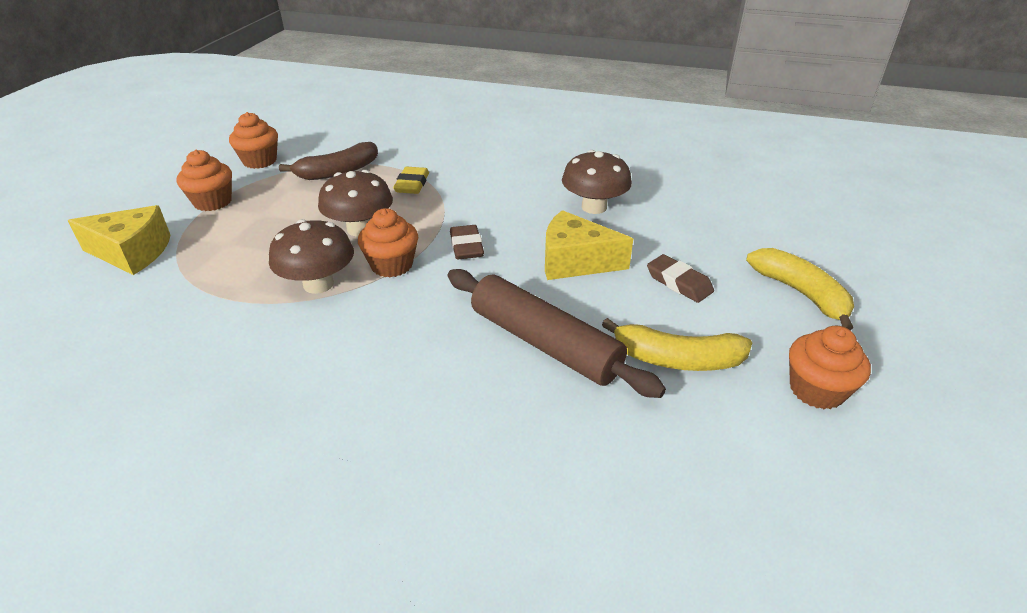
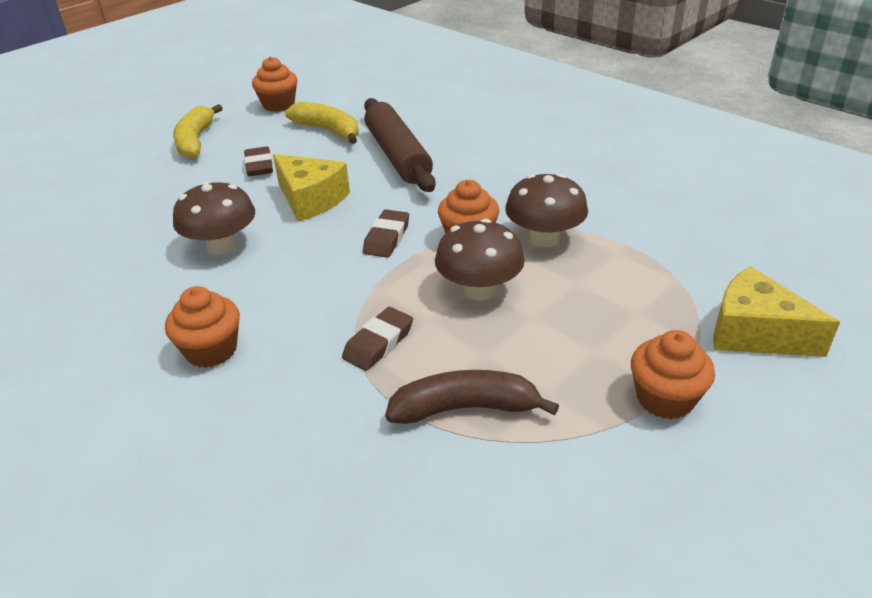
camera: 150 degrees left, 0 degrees up
(260, 161) = (589, 490): orange cupcake -> orange cupcake (211, 350)
(412, 184) = (378, 343): yellow eraser -> brown eraser

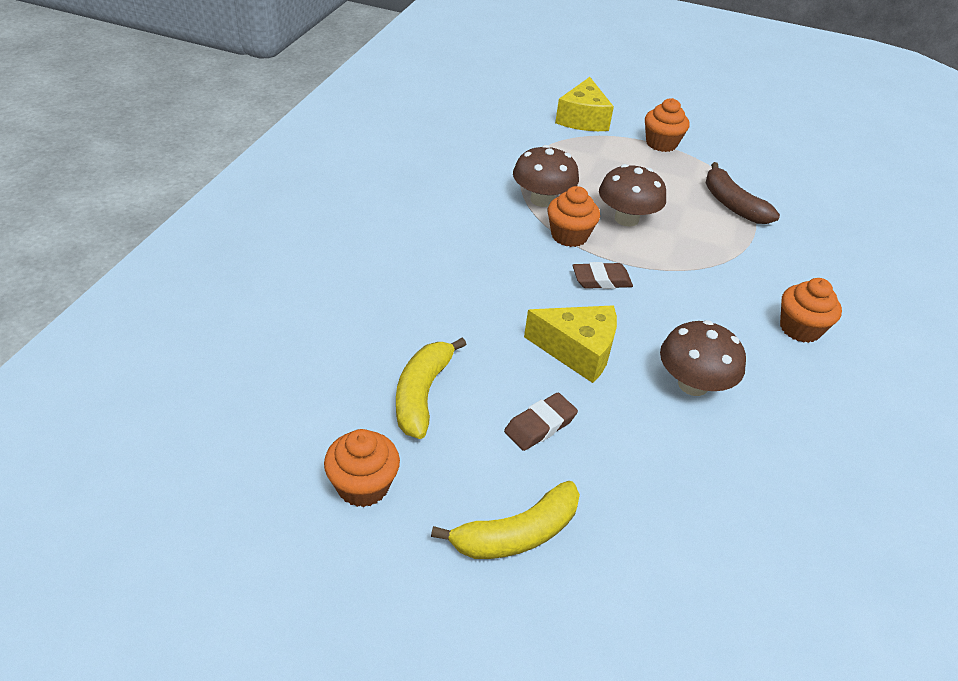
camera: 120 degrees left, 5 degrees up
(311, 199) = (578, 351): yellow cheese -> yellow cheese turned 90 degrees clockwise
(378, 343) = (717, 250): brown eraser -> none
(397, 155) = (455, 314): brown rolling pin -> none

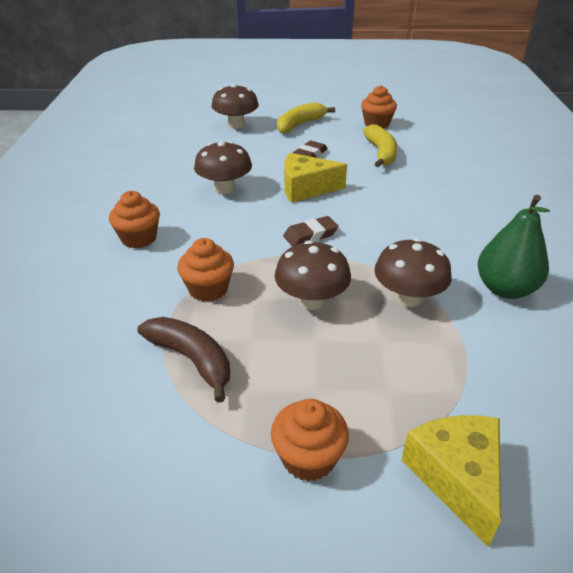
camera: 165 degrees right, 5 degrees down
(453, 184) = (505, 289): none -> green pear
(569, 236) = (357, 266): orange cupcake -> orange cupcake (208, 289)
(652, 579) = (236, 125): none -> brown mushroom

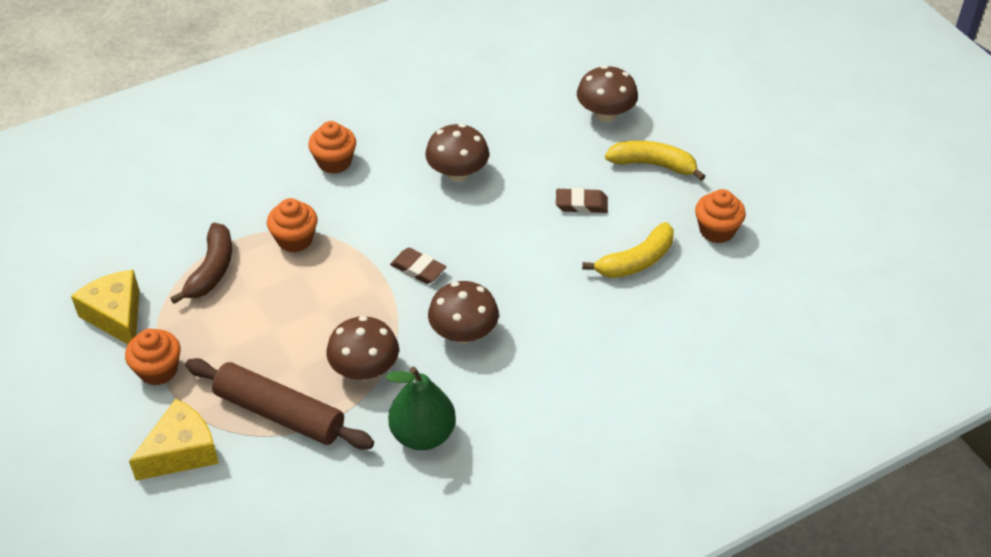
camera: 60 degrees right, 10 degrees up
(306, 188) = (503, 231): yellow cheese -> yellow cheese (116, 316)
(311, 300) = (321, 308): brown mushroom -> brown mushroom (463, 333)
(435, 371) = (279, 413): none -> brown rolling pin

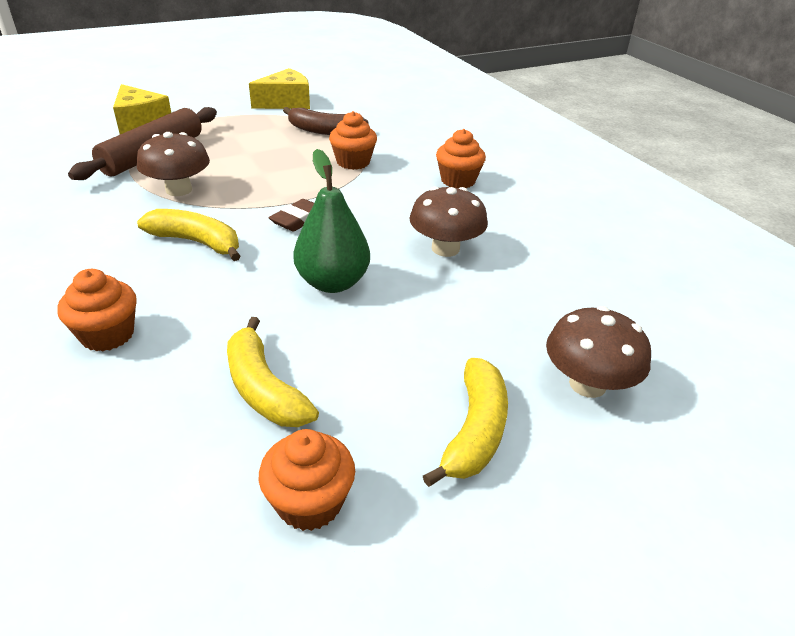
camera: 90 degrees right, 10 degrees down
(158, 370) = (225, 115): orange cupcake -> orange cupcake (107, 335)
(423, 434) = (79, 215): green pear -> green pear (333, 283)
(463, 333) = (197, 242): brown mushroom -> yellow banana
(581, 204) = (387, 343): brown eraser -> none

